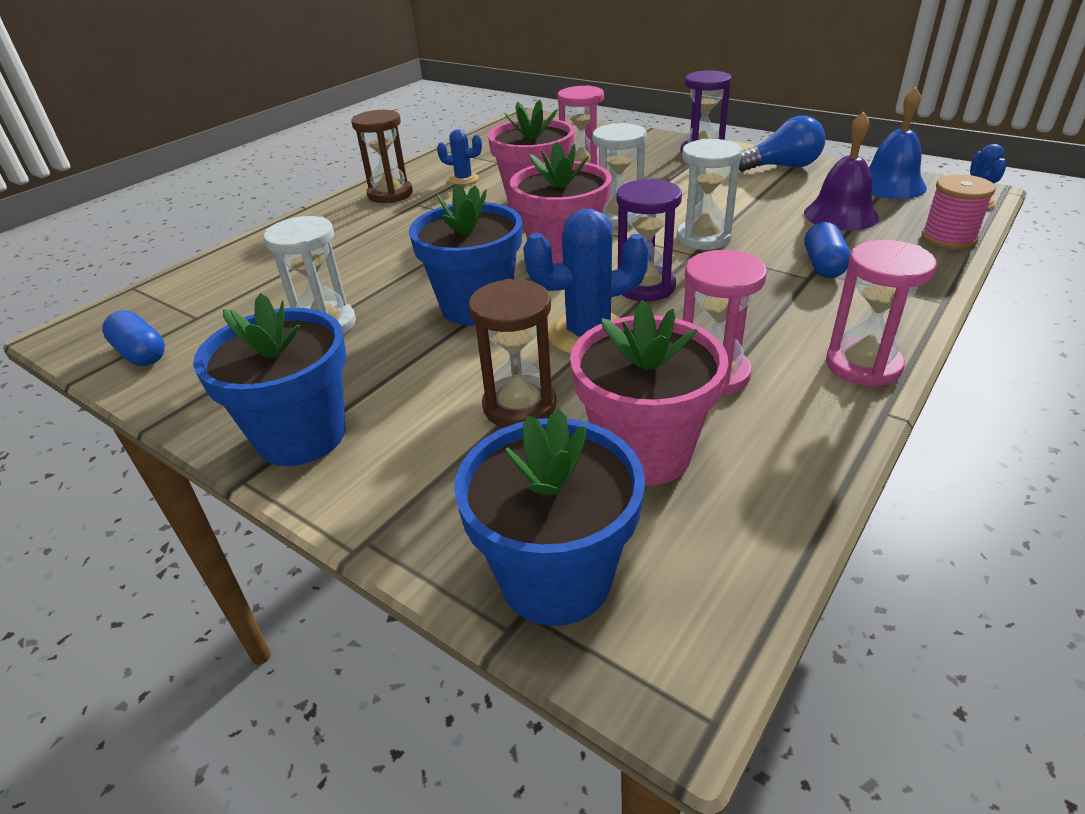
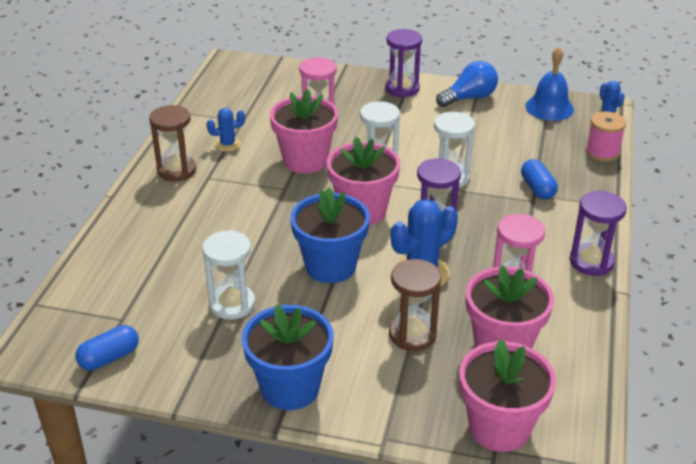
camera: 25 degrees left, 0 degrees up
(141, 353) = (109, 358): blue capsule -> blue capsule turned 60 degrees counterclockwise
(556, 578) = (499, 427): blue flower pot -> pink flower pot
(840, 215) = (529, 141): purple bell -> none
(863, 365) = (591, 262): pink hourglass -> purple hourglass

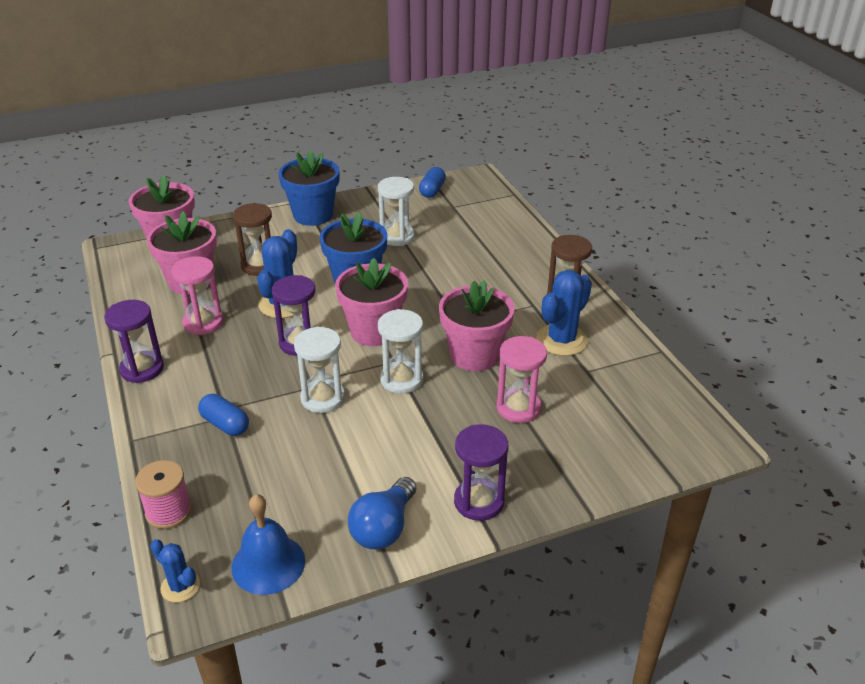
camera: 145 degrees right, 0 degrees up
(228, 144) = (562, 340): blue cactus -> blue cactus, size x1.80

